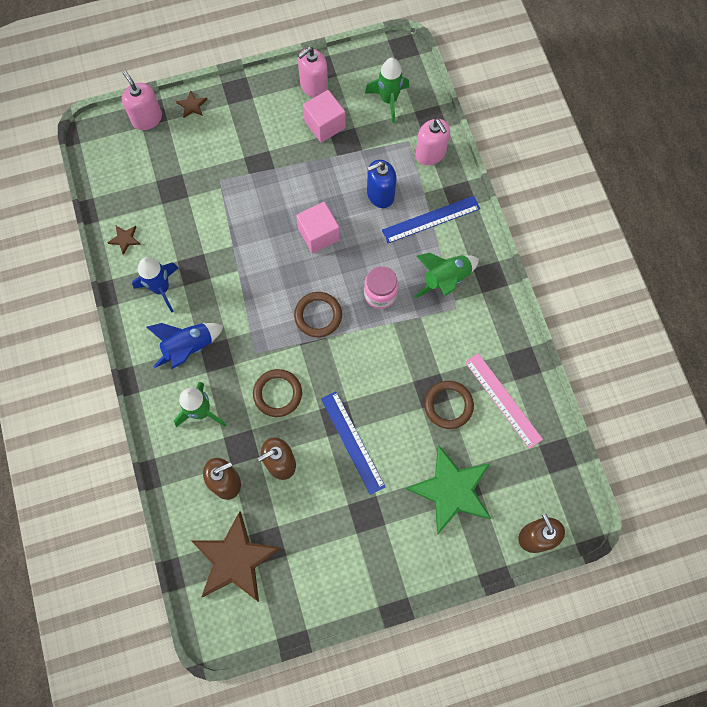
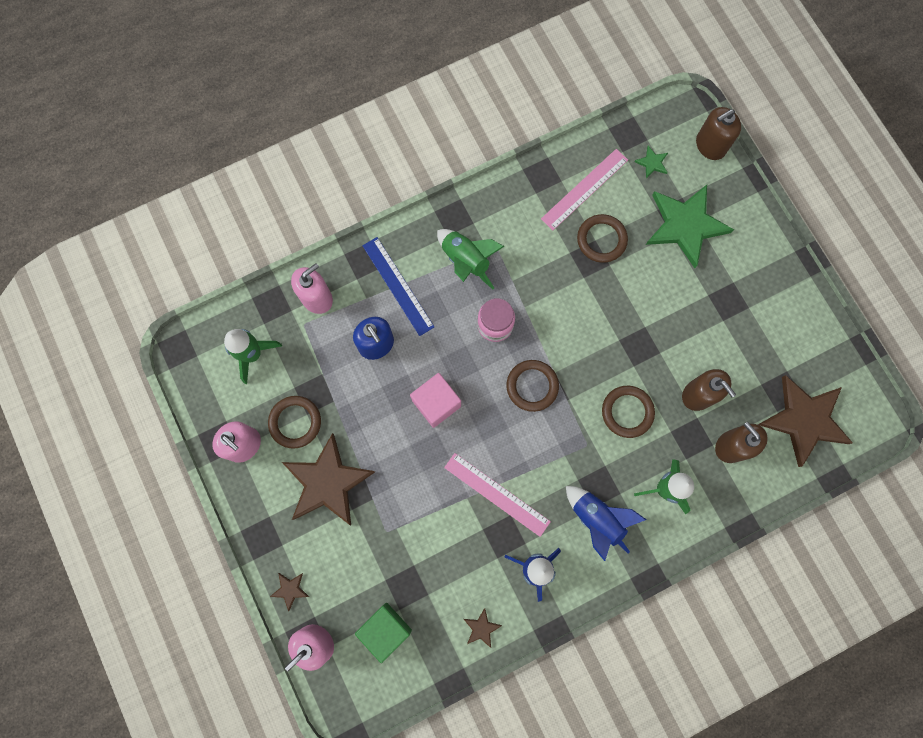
camera: 100 degrees left, 5 degrees up
(143, 168) = (385, 629): none -> green cube
(230, 269) = (497, 494): none -> pink ruler
(270, 142) = (327, 482): none -> brown star
(325, 125) = (295, 422): pink cube -> brown ring
(352, 442) = (660, 326): blue ruler -> none
(523, 472) = (652, 163): none -> green star

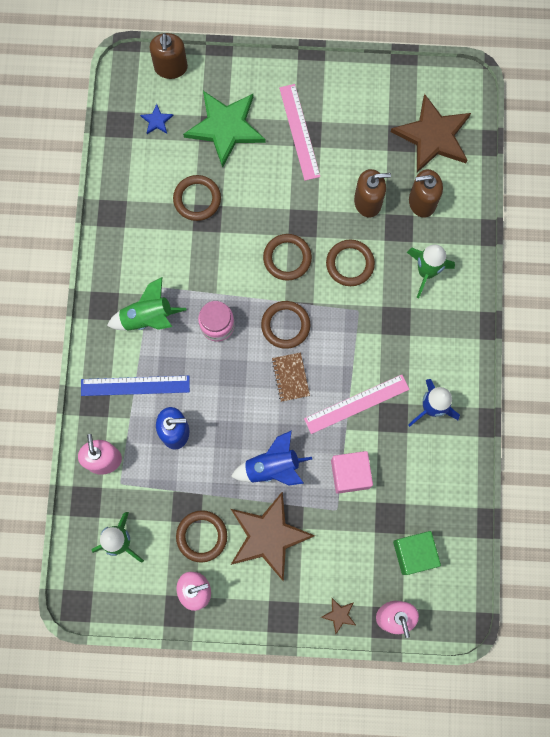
camera: 60 degrees left, 0 degrees up
(436, 403) = (254, 410): pink cube -> pink cube (350, 474)
(481, 628) = (454, 476): brown star -> none
(486, 418) = (290, 377): none -> brown notebook
(584, 189) = (145, 187): pink ruler -> pink ruler (299, 132)
(596, 351) = (287, 258): none -> brown ring
(597, 519) = (420, 337): blue rocket -> blue rocket (272, 467)
(652, 163) = (157, 121): green star -> blue star

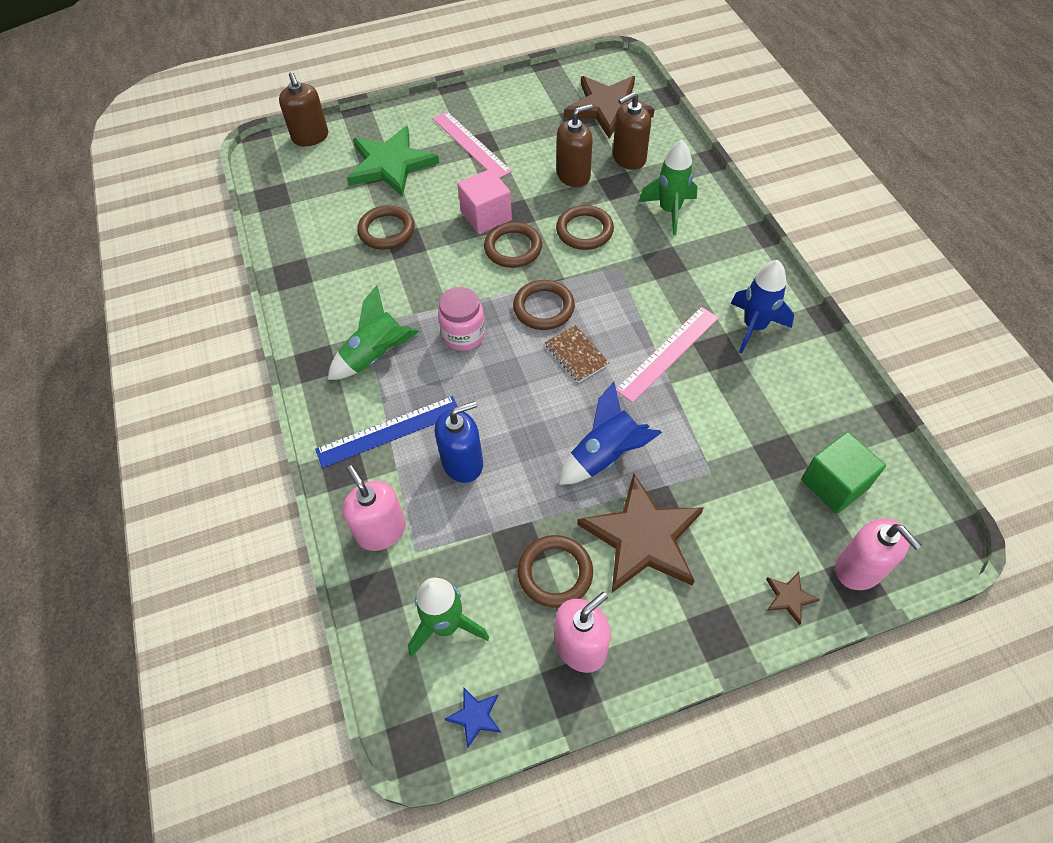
camera: 20 degrees left, 20 degrees down
(157, 121) = (313, 181): blue star -> blue star (475, 716)
(350, 474) = (703, 427): pink cube -> pink cube (486, 216)

